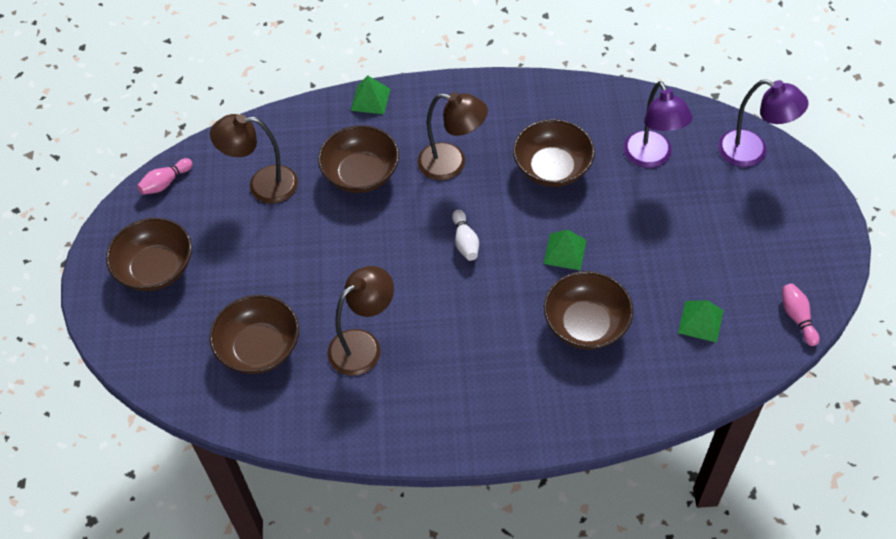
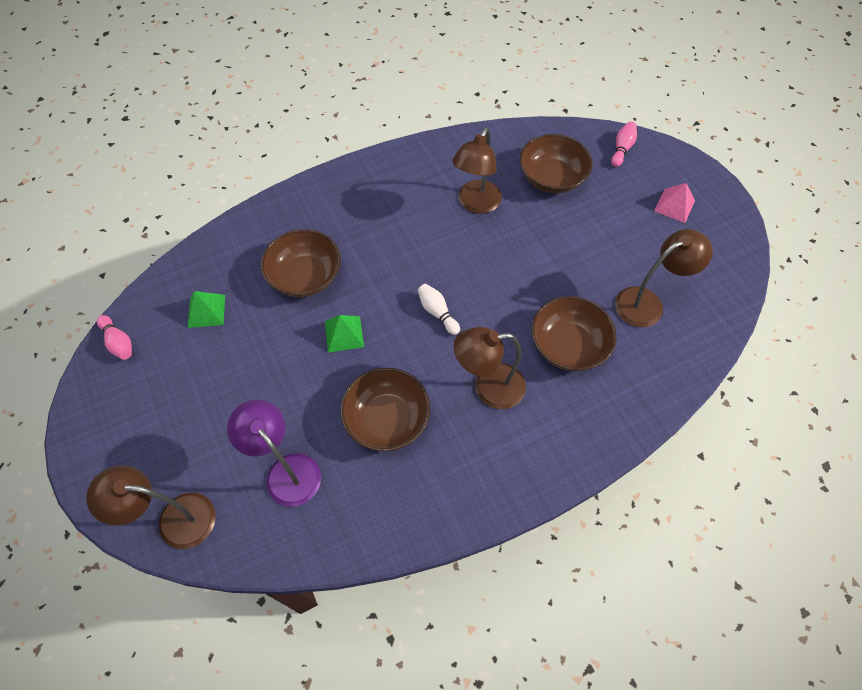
camera: 155 degrees right, 5 degrees up
(156, 268) = (674, 205): brown bowl -> pink pyramid
(165, 183) = (731, 275): pink bowling pin -> pink bowling pin (622, 149)
(370, 99) = (613, 435): green pyramid -> none
(752, 152) = (175, 519): purple lamp -> brown lamp

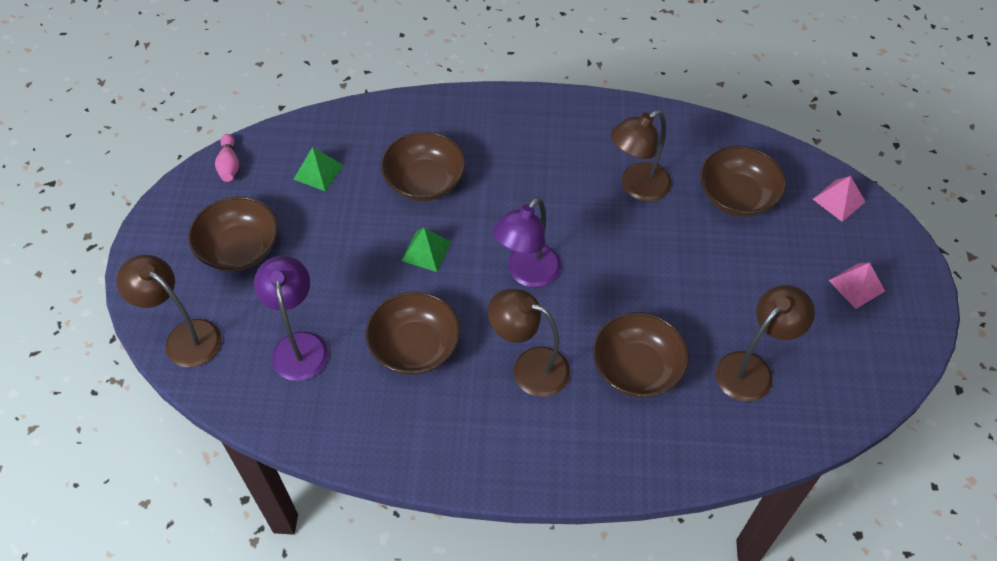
camera: 30 degrees right, 5 degrees down
(177, 413) = (239, 249): none -> brown bowl
(437, 312) = (527, 274): white bowling pin -> purple lamp
(622, 149) = (839, 200): pink bowling pin -> pink pyramid
(647, 303) = (752, 369): brown lamp -> brown lamp turned 45 degrees counterclockwise

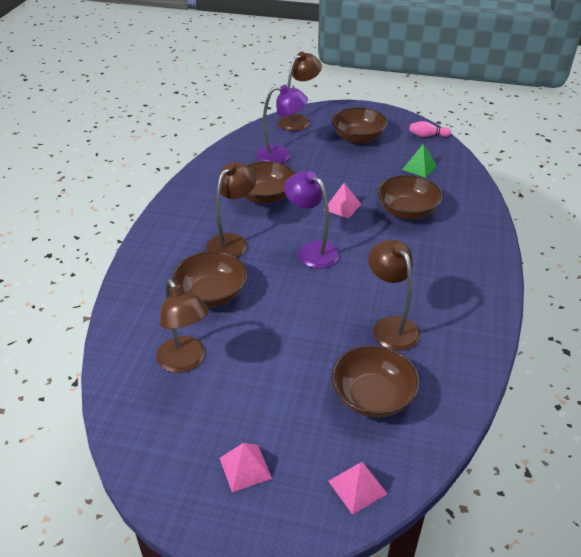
camera: 100 degrees right, 15 degrees down
(426, 251) = (342, 207): green pyramid -> pink pyramid

